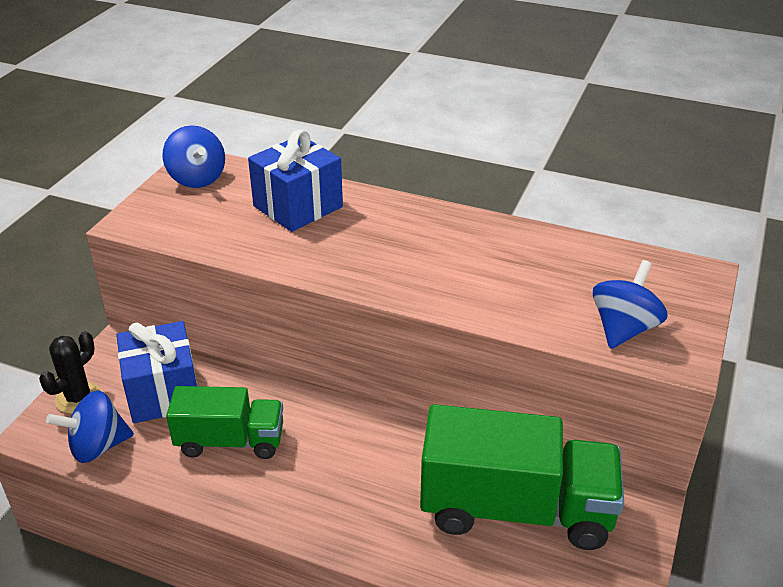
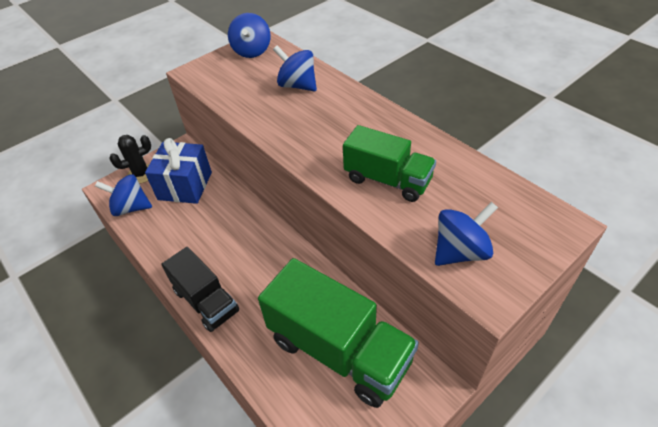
camera: 30 degrees right, 10 degrees up
(230, 441) = (199, 230): green truck -> green truck (387, 180)
(298, 206) = (297, 85): blue gift -> blue spinning top
(306, 520) = (206, 301): none -> black truck

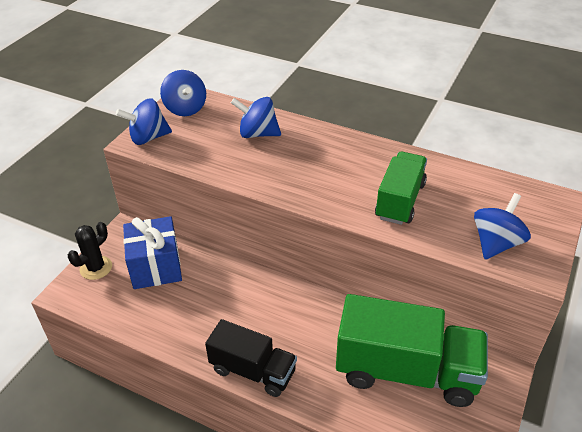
camera: 25 degrees left, 5 degrees down
(131, 208) = (108, 305): blue spinning top -> blue spinning top (148, 138)
(387, 180) = (400, 201): green truck -> green truck turned 75 degrees counterclockwise

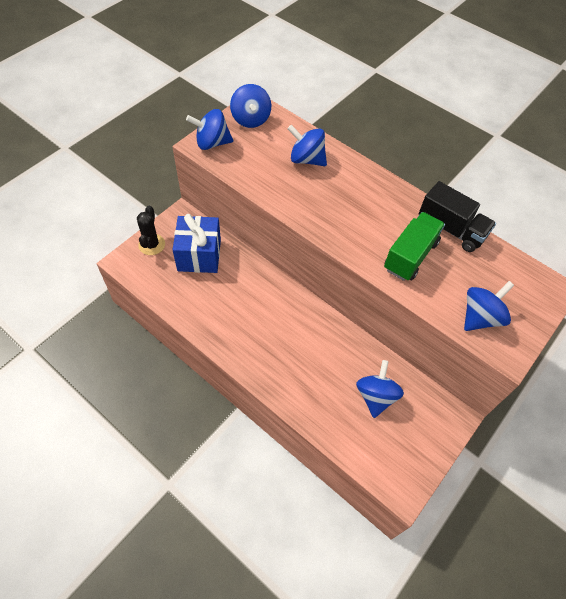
camera: 10 degrees right, 15 degrees up
(96, 268) = (152, 245): black cactus -> black cactus turned 45 degrees counterclockwise
(253, 371) = (254, 365): black truck -> black truck (451, 229)
(406, 371) = (376, 396): green truck -> blue spinning top

